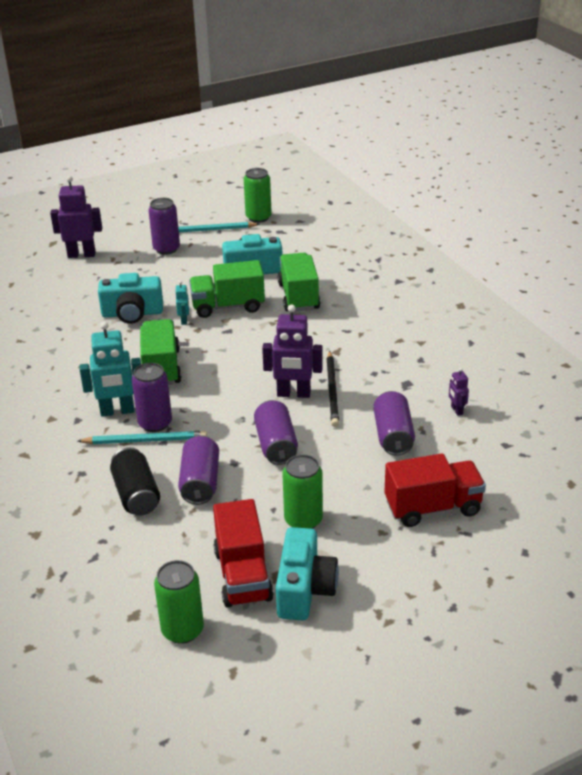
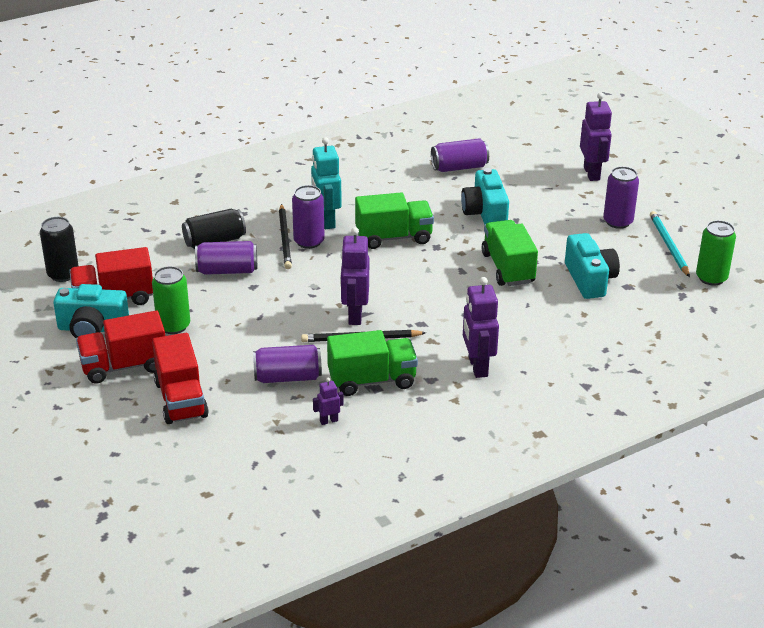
camera: 85 degrees right, 0 degrees up
(145, 440) = (285, 239): turquoise pencil -> black pencil
(182, 630) = (63, 274): green can -> black can
(184, 320) = (476, 244): turquoise robot -> none
(276, 445) = (276, 308): purple can -> purple can (459, 167)
(298, 296) = (536, 313): green truck -> green truck (372, 380)
(375, 329) = (477, 367): none -> purple robot
(377, 555) = (124, 366): none -> red truck

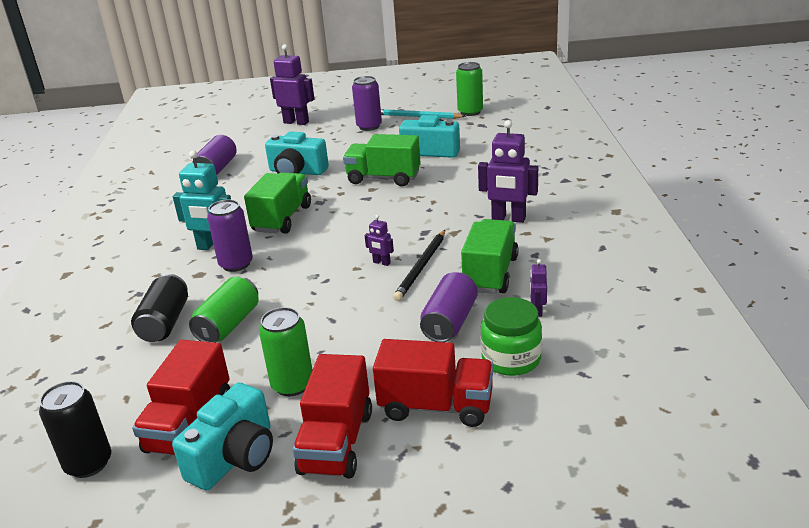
camera: 60 degrees left, 5 degrees down
(227, 270) = (228, 325): purple can -> green can
(254, 422) = (511, 359): none -> green jar
(285, 239) = (215, 277): black pencil -> none
(354, 315) = (381, 263): purple robot -> purple robot, size x0.49

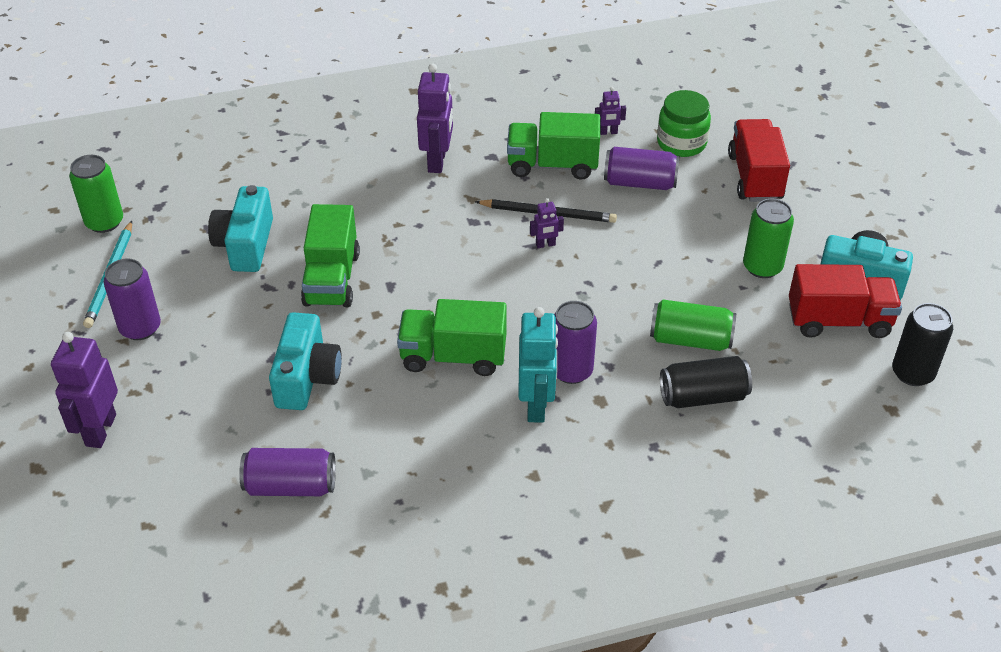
camera: 105 degrees left, 15 degrees up
(336, 442) = (818, 225): red truck -> none
(381, 263) = (545, 245): purple robot -> purple robot turned 60 degrees clockwise

